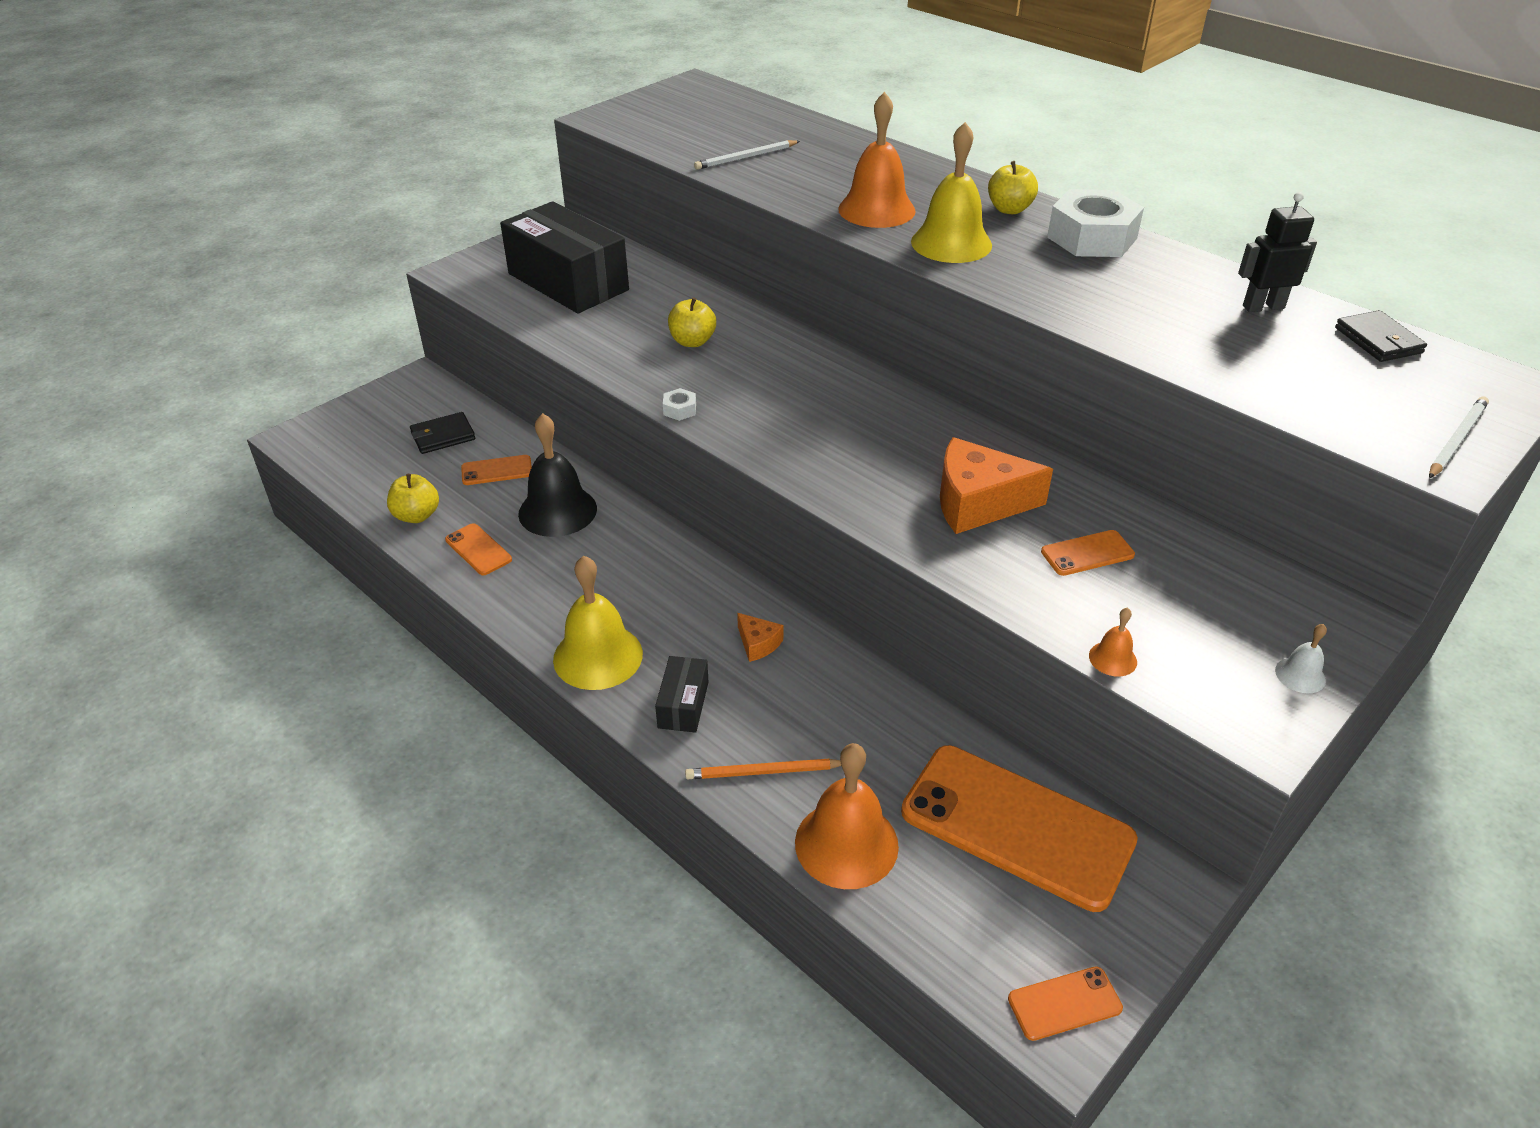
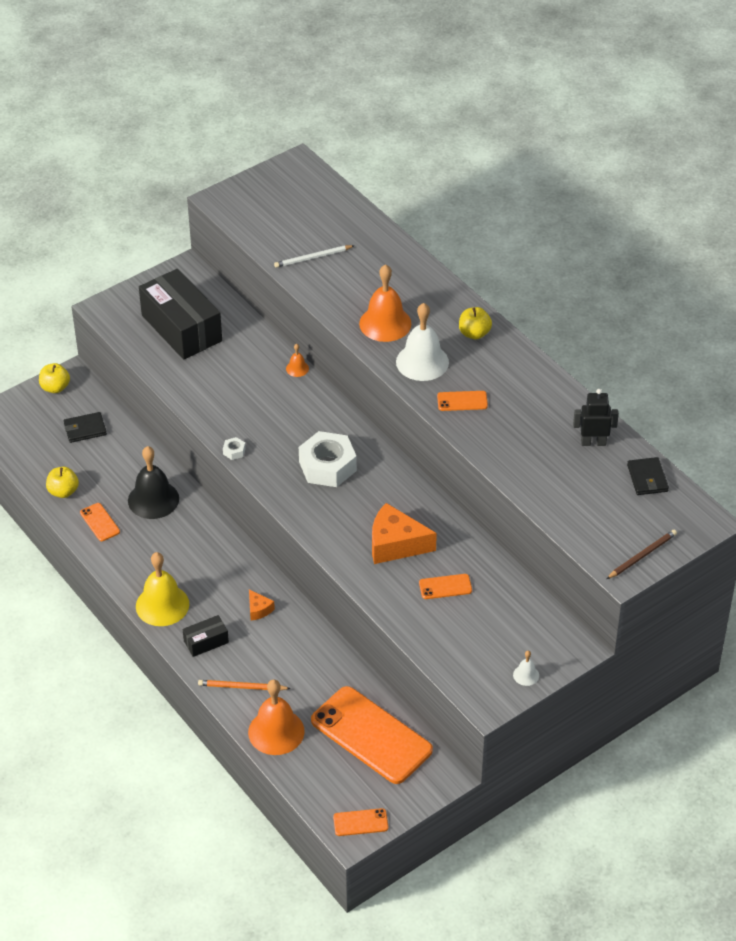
camera: 10 degrees right, 5 degrees up
(497, 470) = (118, 462): orange phone -> orange phone (462, 401)
(683, 705) = (206, 642): black box -> black box turned 45 degrees clockwise
(692, 341) = (255, 394): yellow apple -> yellow apple (55, 388)
(951, 243) = (422, 362): yellow bell -> white bell
(1092, 238) = (516, 368): white nut -> white nut (327, 466)
(1112, 658) = (429, 652): orange bell -> orange bell (297, 368)
(1456, 440) = (642, 556): white pencil -> brown pencil

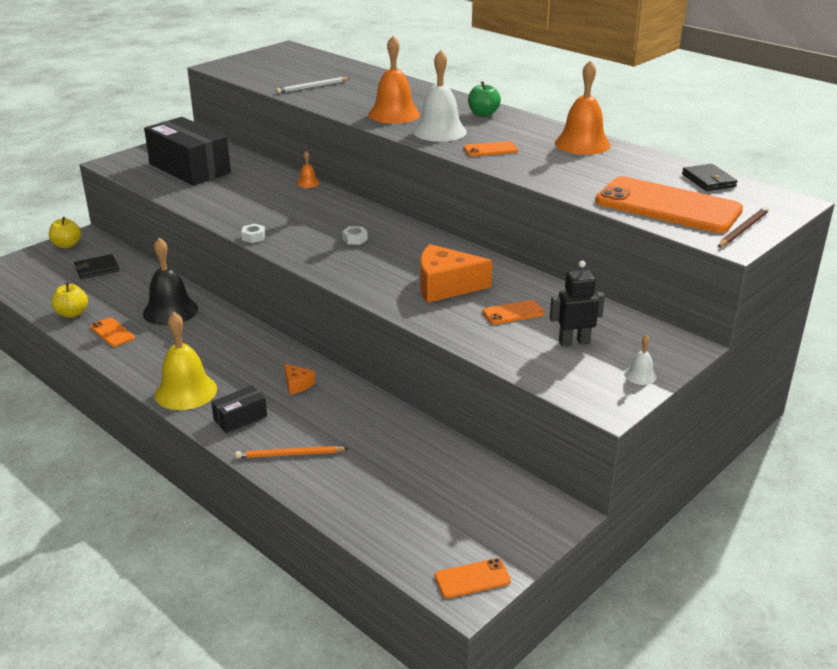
camera: 10 degrees left, 15 degrees down
(276, 731) = (339, 493): orange bell -> orange bell (582, 144)
(327, 466) = (355, 239): white nut -> white nut, size x0.40
(371, 735) = (457, 484): orange phone -> orange phone (667, 206)
(474, 333) = (483, 114): yellow apple -> green apple
(593, 442) = (637, 164): black robot -> black robot (574, 342)

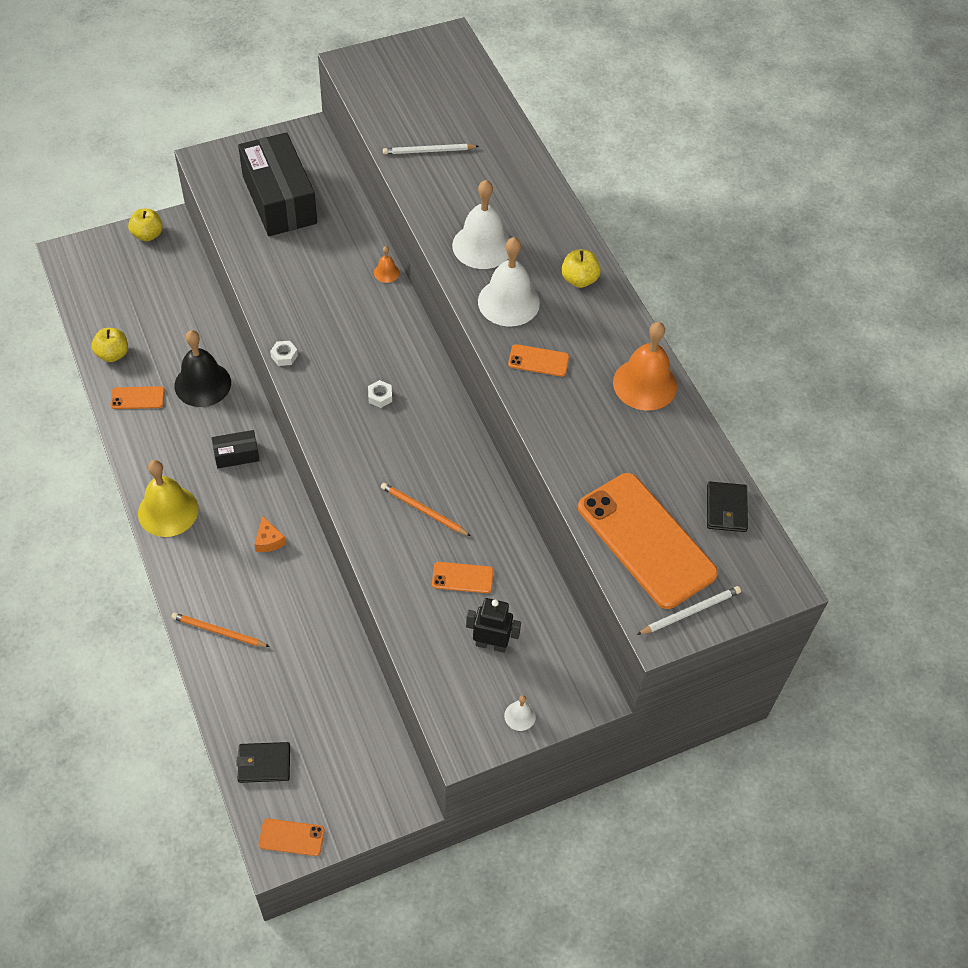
camera: 20 degrees right, 25 degrees up
(96, 269) = (161, 288): black wallet -> black wallet (264, 763)
(112, 332) = (137, 398): orange phone -> orange phone turned 75 degrees counterclockwise
(240, 418) = (199, 566): black box -> black box (236, 455)
(394, 114) = (482, 246): orange bell -> white bell
(445, 286) = (423, 510): orange cheese -> orange pencil
(483, 114) = (579, 279): green apple -> yellow apple
(743, 229) = (690, 612): brown pencil -> white pencil

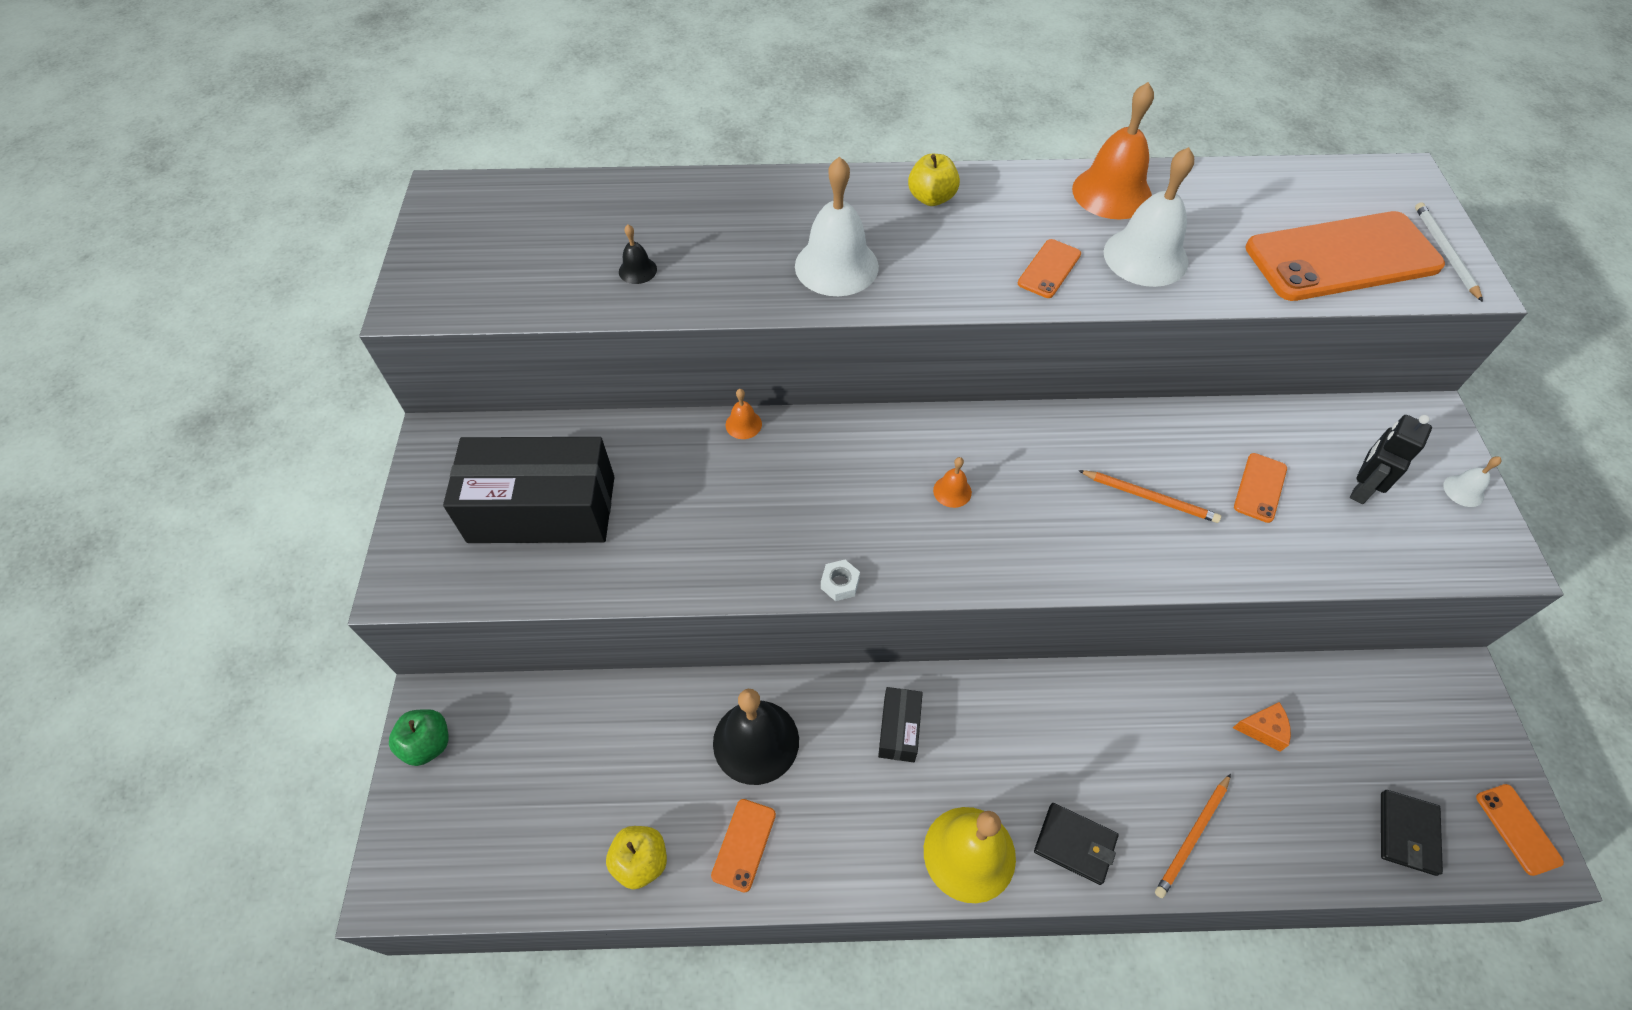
camera: 65 degrees left, 0 degrees up
(147, 235) = (428, 744): yellow apple -> green apple
(269, 540) = (1055, 727): orange cheese -> orange cheese (1263, 729)
(291, 837) = (1518, 829): orange phone -> orange phone turned 45 degrees counterclockwise
(380, 396) = (952, 491): white nut -> orange bell
(423, 510) = (1150, 498): orange pencil -> orange pencil turned 120 degrees counterclockwise
(428, 151) = (637, 270): white pencil -> black bell
(508, 302) = (942, 268): white bell -> white bell (1145, 257)
(726, 509) = (1303, 185): black wallet -> black wallet (1075, 844)

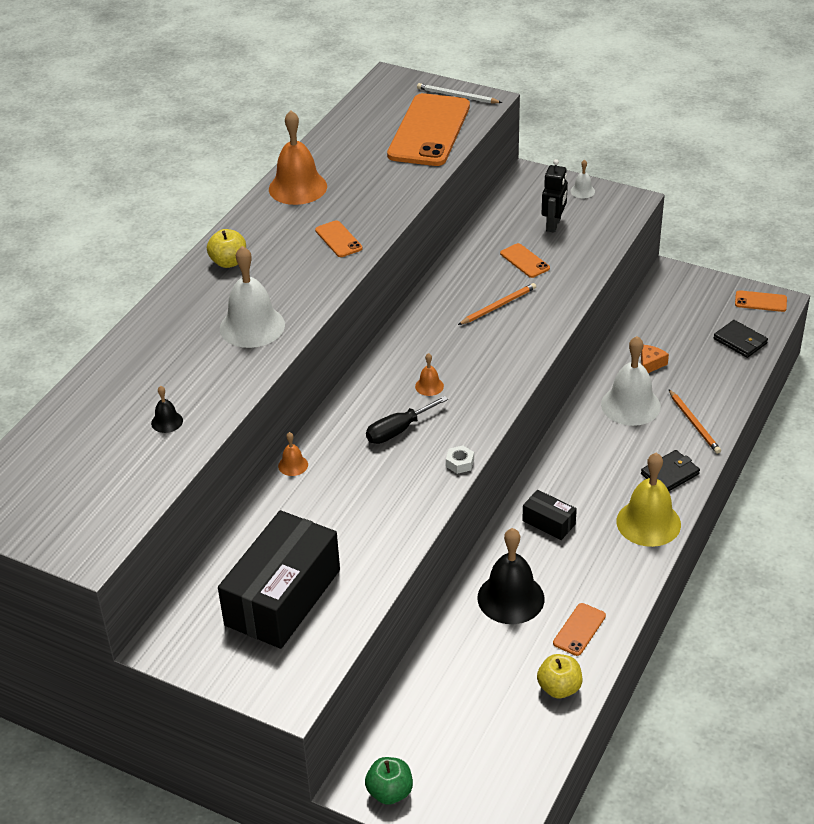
camera: 60 degrees left, 15 degrees down
(744, 844) = (579, 629): orange phone -> orange phone turned 75 degrees clockwise
(856, 495) = (398, 430): none -> black screwdriver
(1145, 257) = (363, 199): white bell -> white bell (630, 405)
(1361, 488) = (553, 225): black robot -> black robot turned 135 degrees counterclockwise

